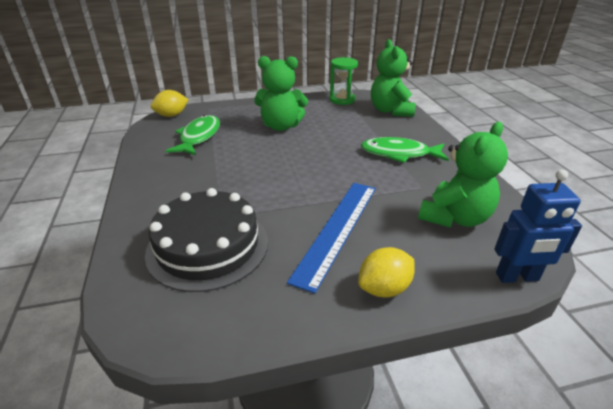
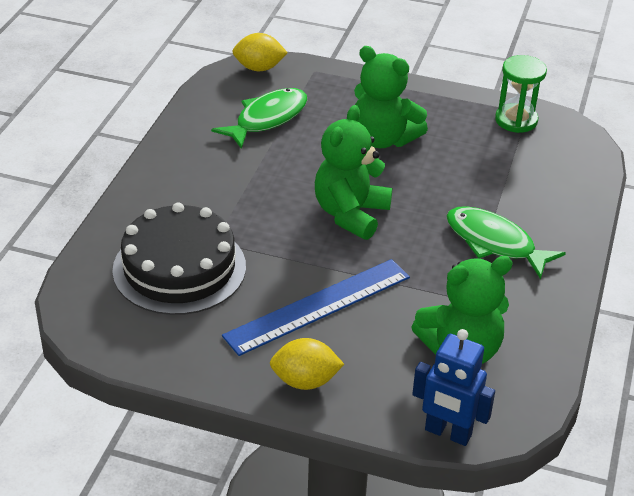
camera: 30 degrees right, 5 degrees up
(390, 111) = (566, 168): green teddy bear -> green teddy bear (351, 214)

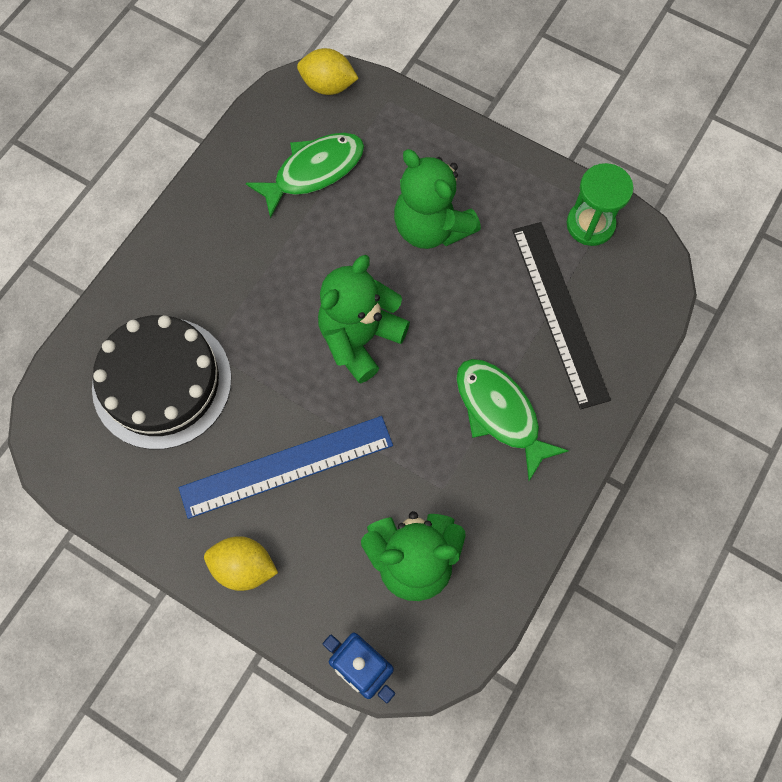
camera: 15 degrees right, 30 degrees up
(515, 175) = (559, 312): none -> black ruler

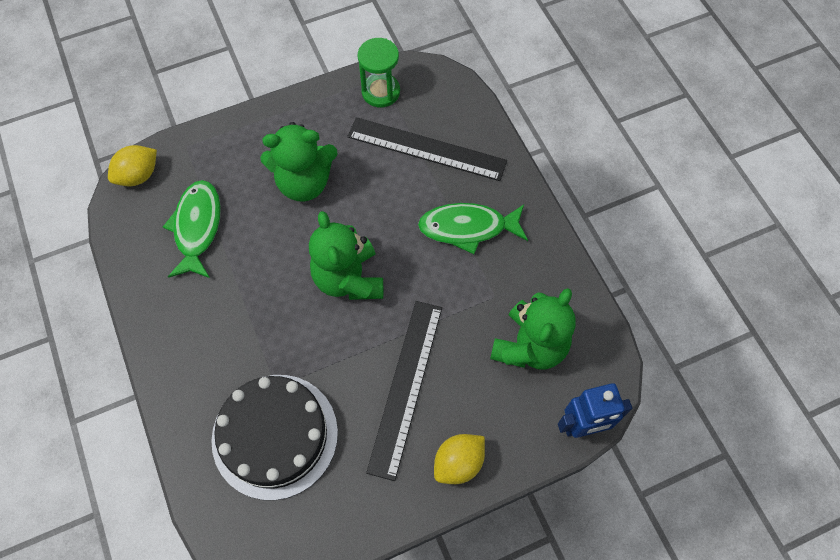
camera: 55 degrees left, 5 degrees down
(286, 466) = (406, 387): blue ruler -> black ruler

